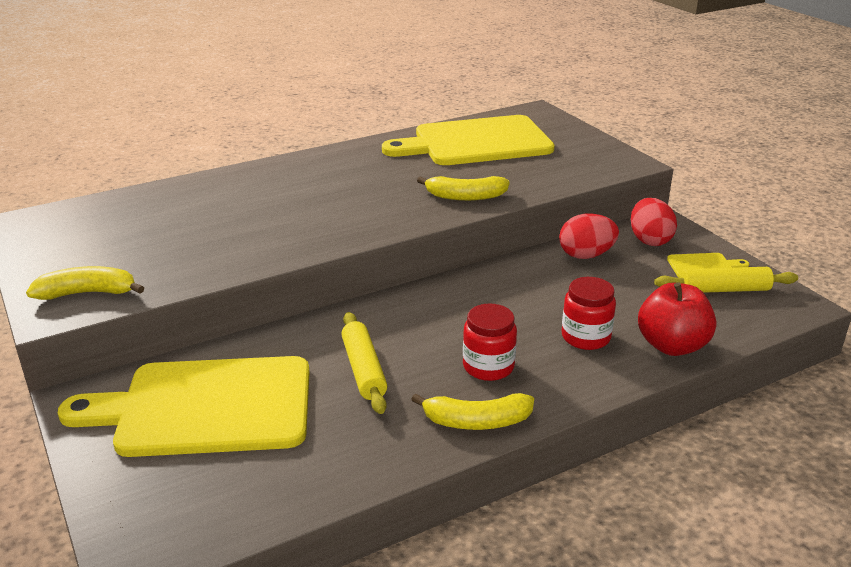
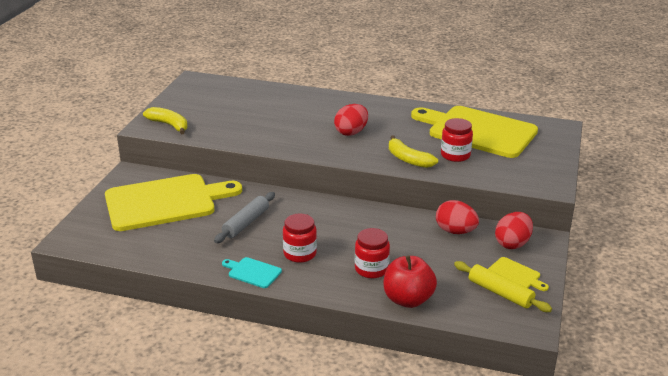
camera: 45 degrees right, 0 degrees up
(206, 407) = (165, 202): yellow cutting board -> yellow cutting board turned 120 degrees clockwise
(353, 197) = (351, 132): none -> red egg
(364, 370) = (246, 223): yellow rolling pin -> grey rolling pin
(476, 421) = (252, 272): yellow banana -> turquoise cutting board
(500, 173) = (455, 155): none -> red jar

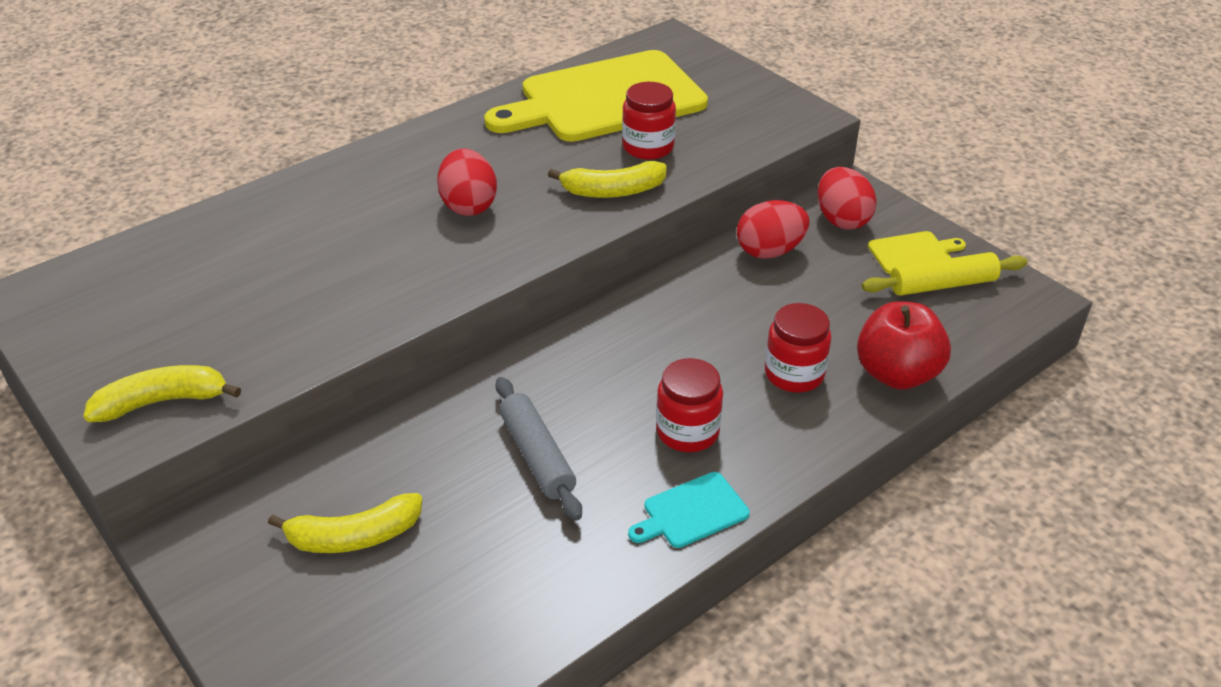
camera: 55 degrees left, 10 degrees up
(165, 202) = (354, 536): yellow cutting board -> yellow banana

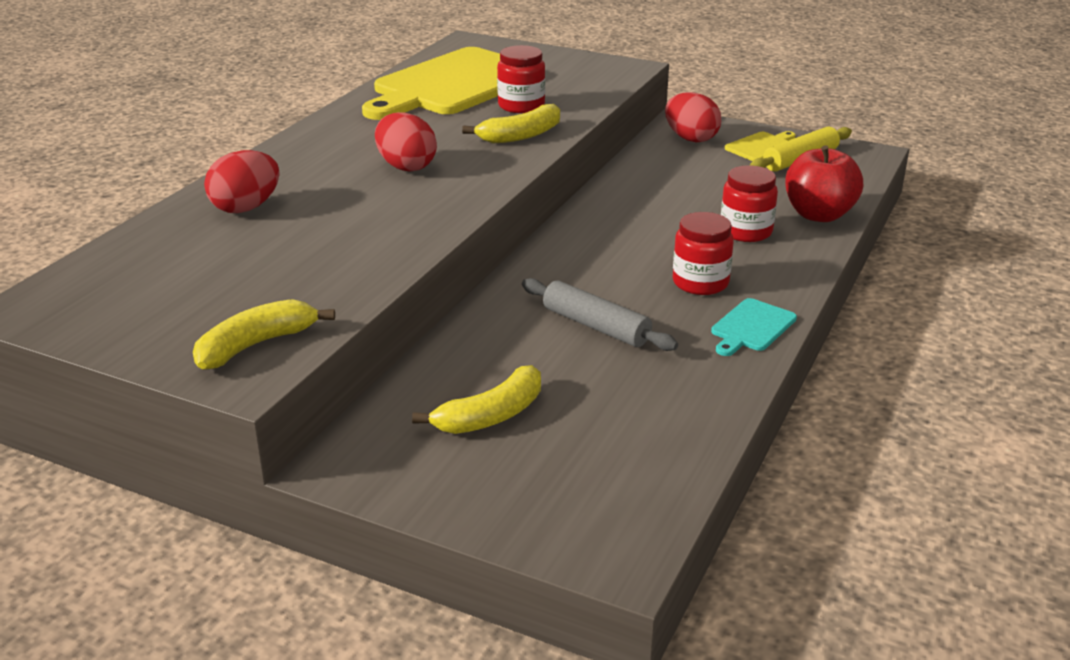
camera: 25 degrees left, 10 degrees down
(770, 251) = (655, 167): red egg -> red egg (246, 208)

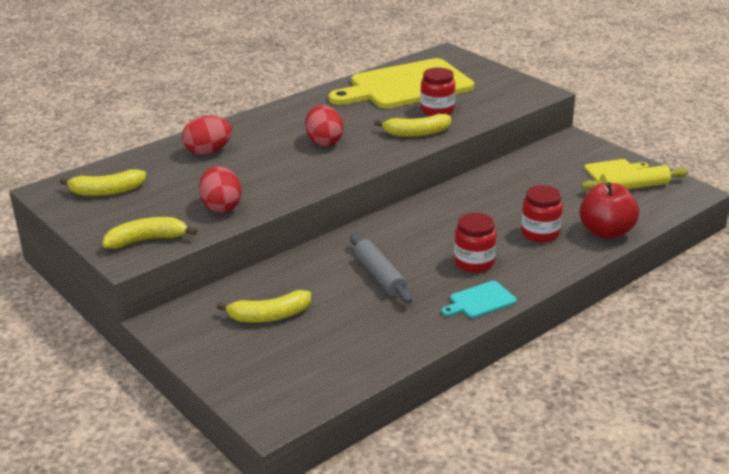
camera: 25 degrees right, 0 degrees up
(127, 290) = (106, 191): none -> yellow banana
(691, 138) = (566, 154): red egg -> red egg (221, 207)

